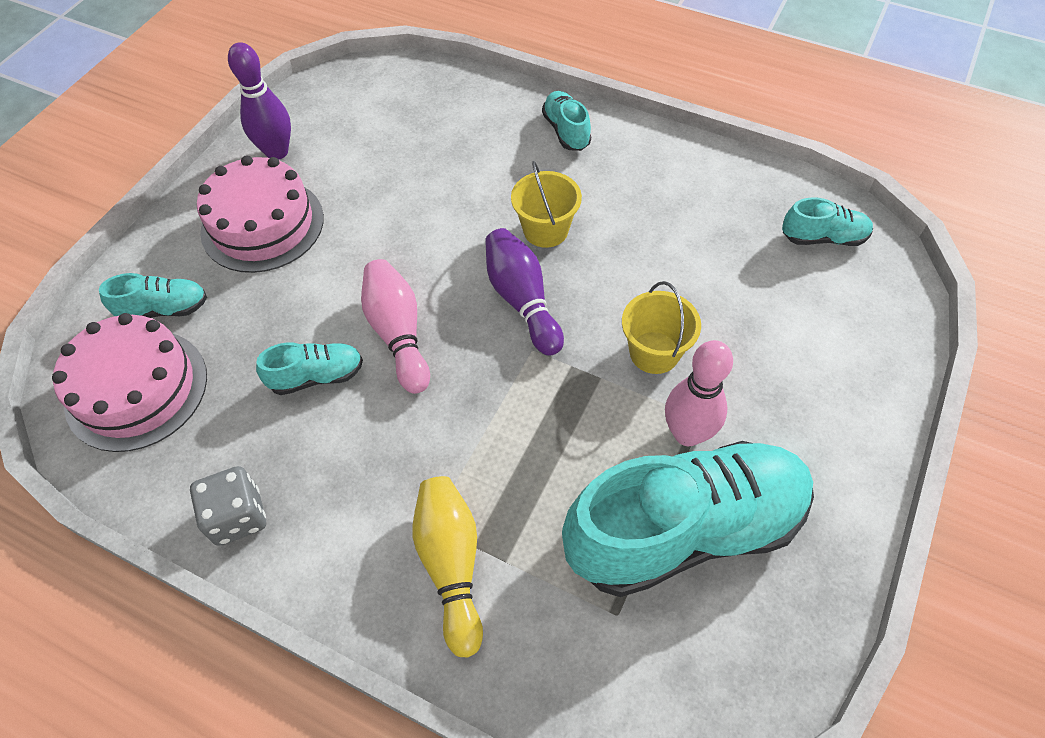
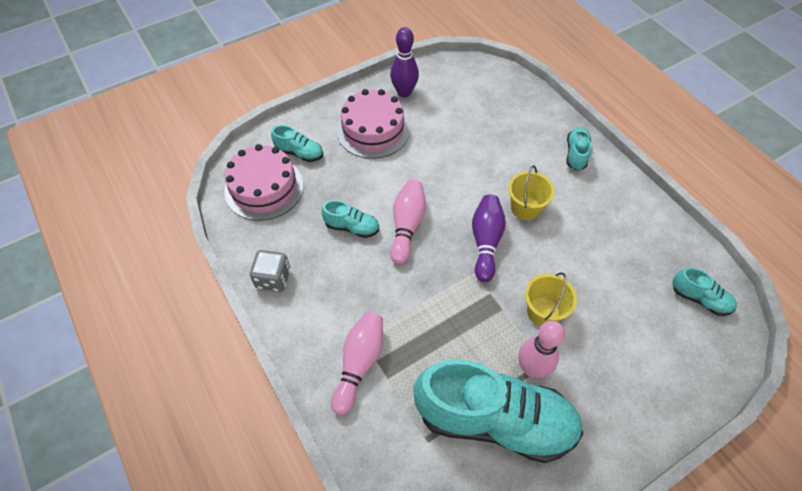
camera: 30 degrees right, 0 degrees up
(451, 565) = (359, 363): yellow bowling pin -> pink bowling pin

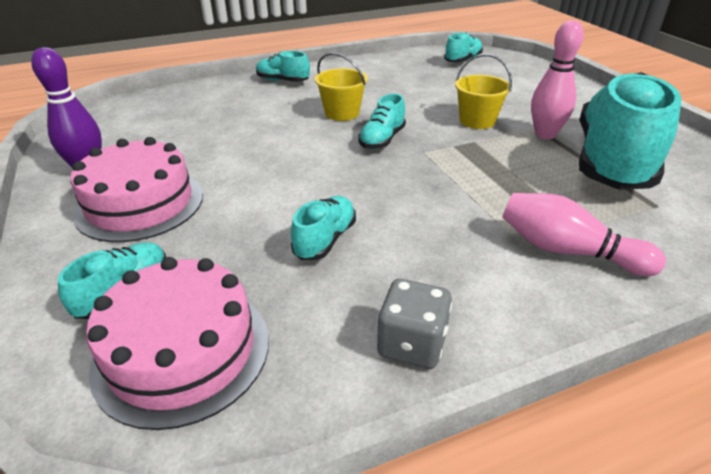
camera: 80 degrees left, 20 degrees down
(407, 226) = (340, 190): pink bowling pin -> none
(485, 242) = (382, 140): purple bowling pin -> turquoise shoe

